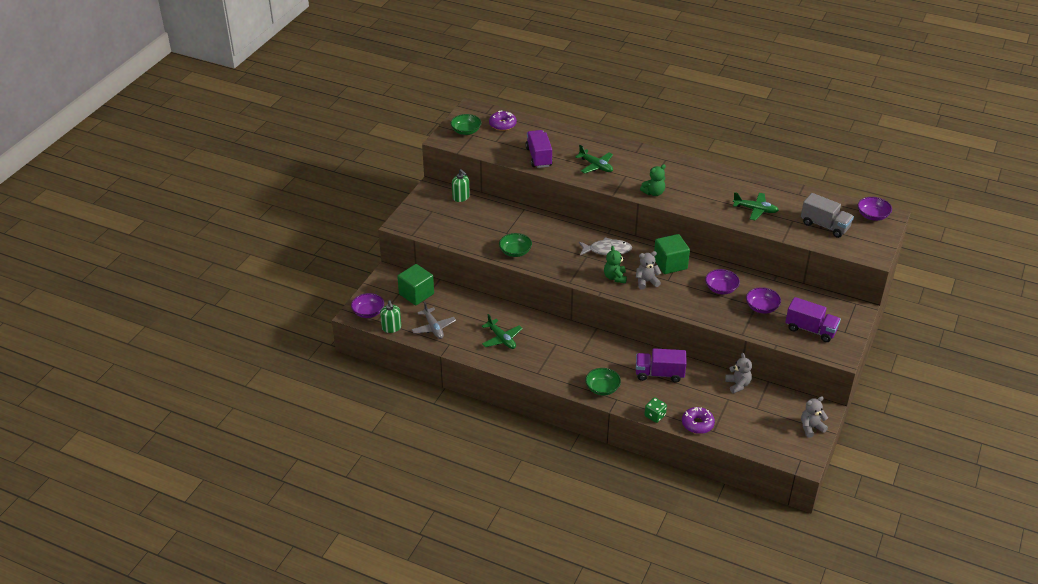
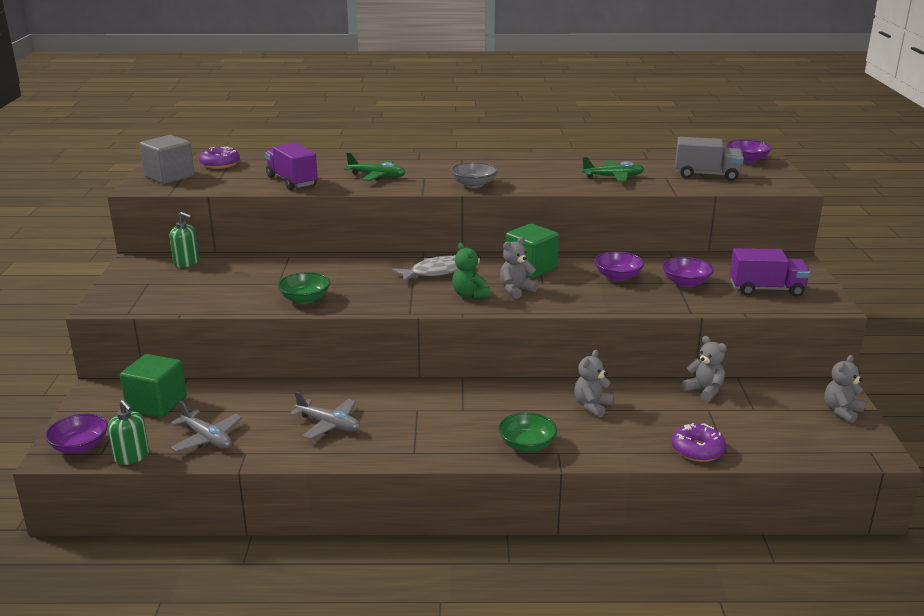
camera: 25 degrees left, 15 degrees down
(466, 131) = (169, 176): green bowl -> grey cube
(501, 339) = (329, 425): green plane -> grey plane
(653, 193) = (474, 184): green teddy bear -> grey bowl
(655, 416) = (630, 457): green dice -> none
(659, 374) = (592, 406): purple truck -> grey teddy bear

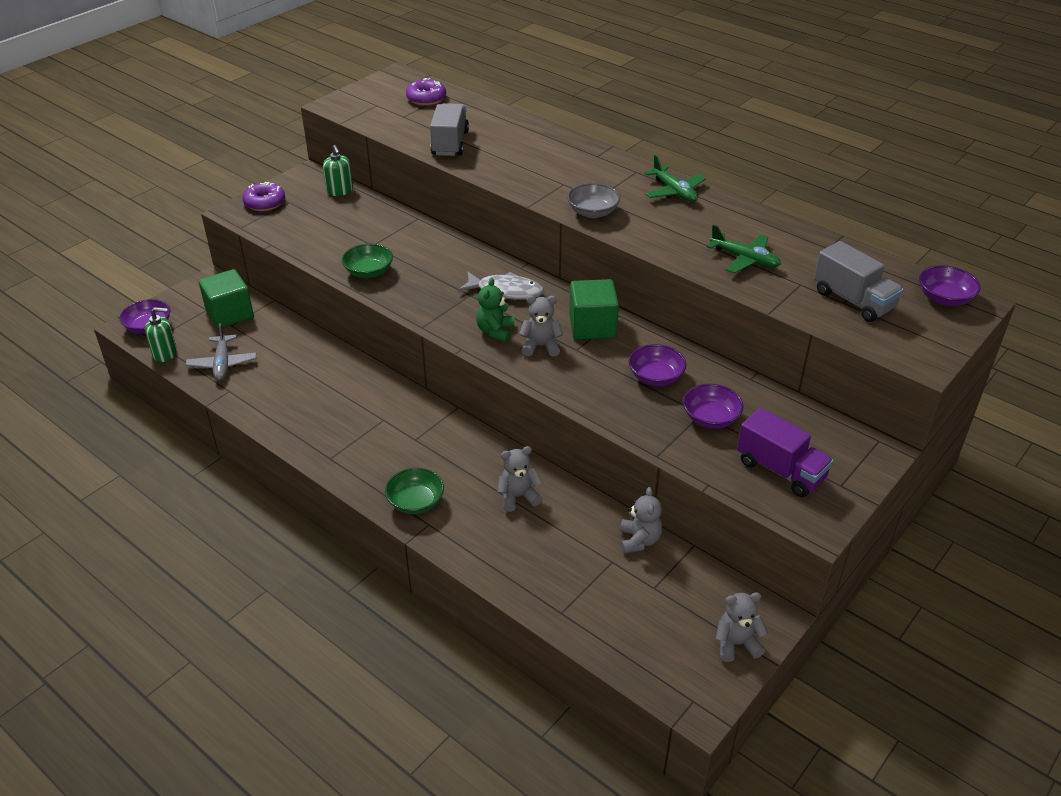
camera: 40 degrees right, 15 degrees up
(132, 456) = (165, 353): green soap dispenser -> green soap dispenser turned 90 degrees counterclockwise
(169, 176) = (370, 100): grey cube -> none
(292, 181) = (450, 143): purple truck -> grey truck
(329, 425) = (308, 397): grey plane -> none
(377, 176) = (526, 165): green plane -> green plane (674, 192)
(697, 450) = (540, 594): purple donut -> purple donut (265, 203)

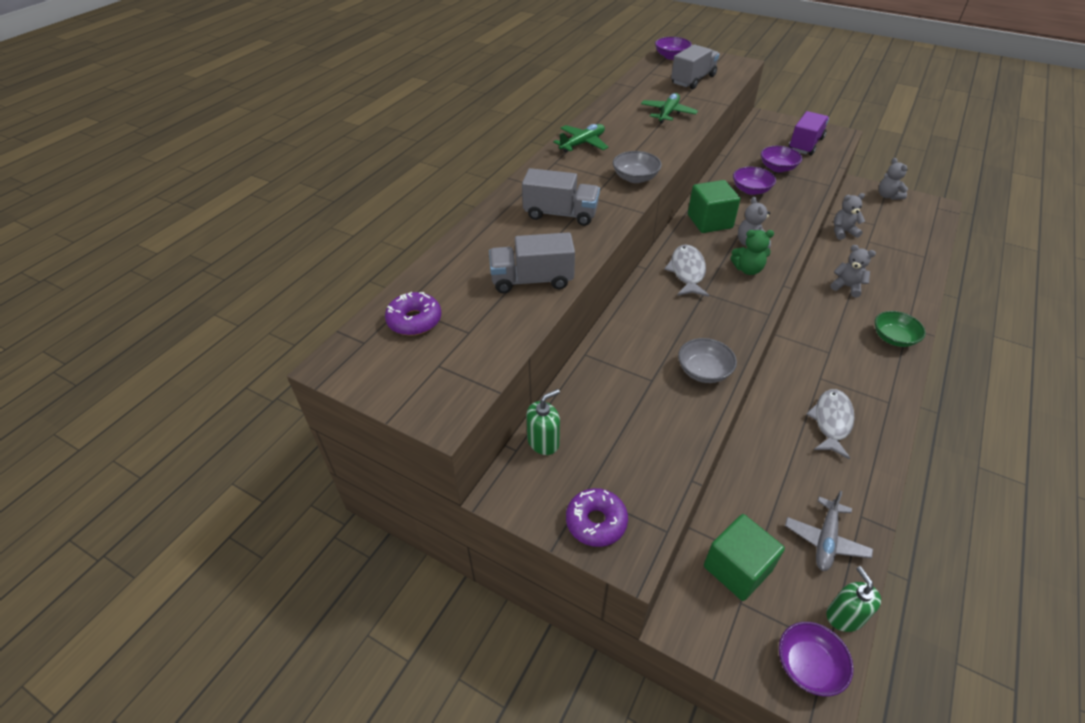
camera: 100 degrees left, 5 degrees up
(222, 364) = (825, 540): grey plane -> grey plane turned 135 degrees clockwise
(328, 408) = (831, 421): none -> grey fish
(369, 272) = (703, 371): green bowl -> grey bowl
(518, 497) = (847, 287): grey teddy bear -> grey teddy bear turned 150 degrees clockwise
(540, 165) = (560, 214): none -> grey truck

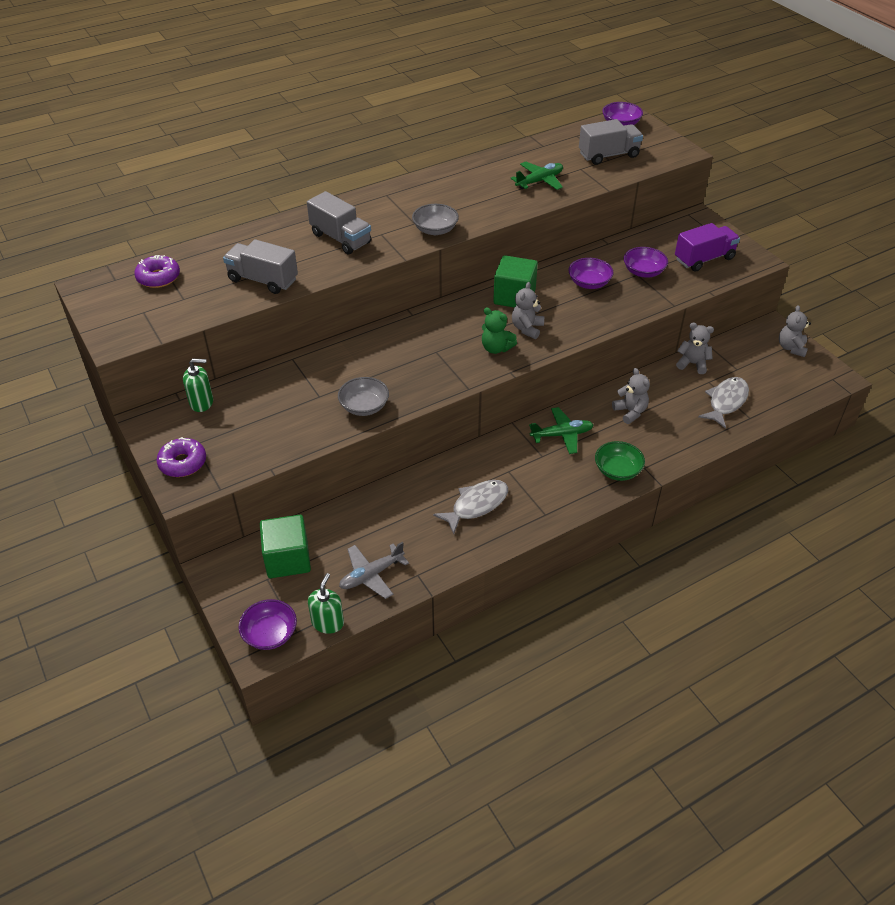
camera: 30 degrees right, 0 degrees up
(582, 143) = (429, 185): green plane -> green plane (562, 435)
(687, 272) = (442, 330): grey fish -> grey fish (726, 402)

